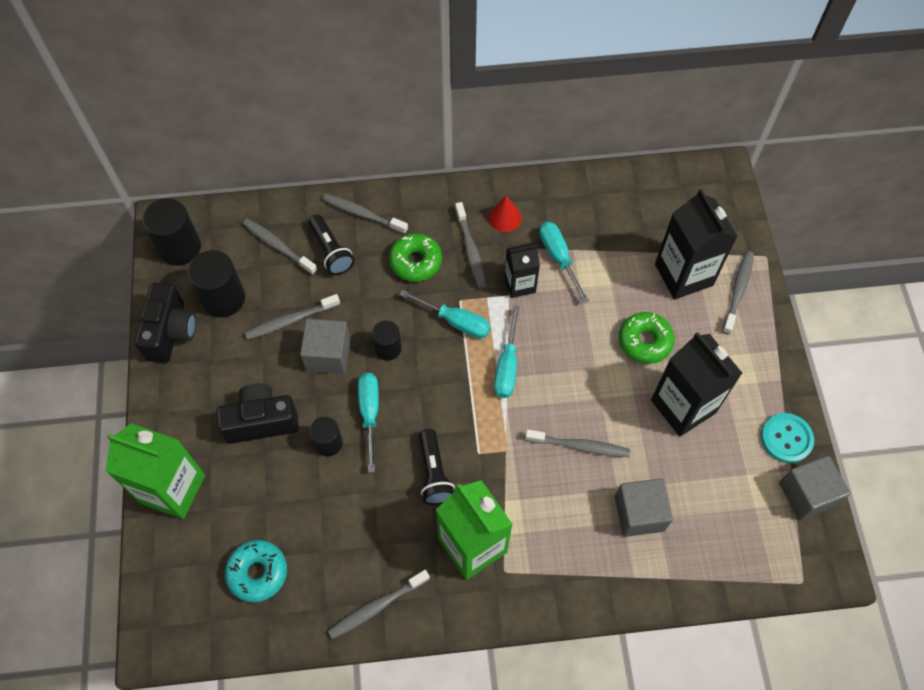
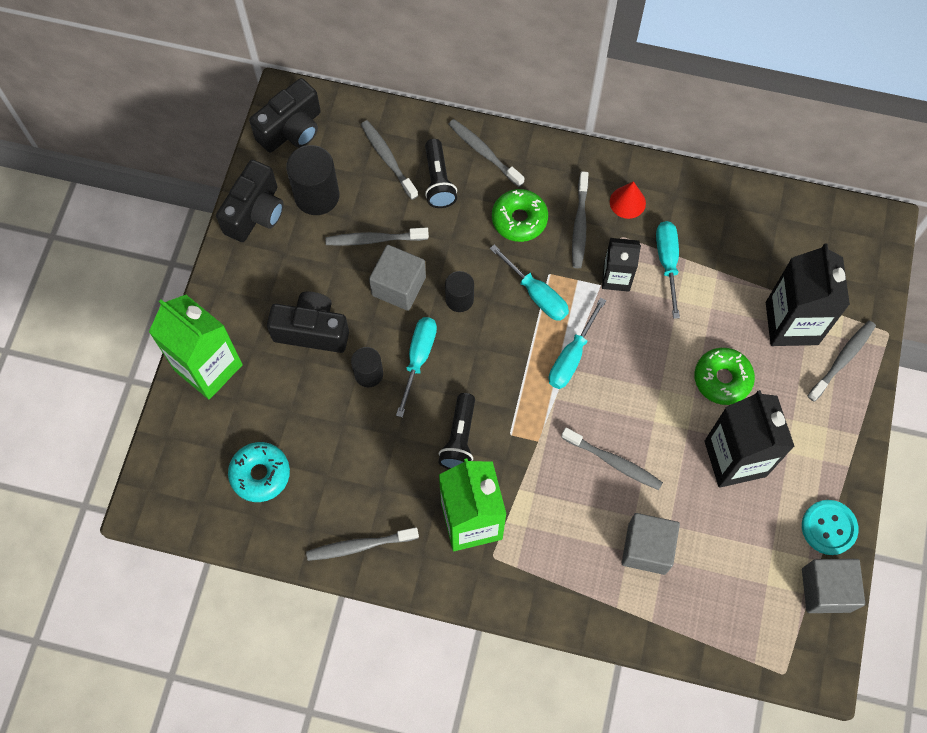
camera: 20 degrees right, 5 degrees up
(180, 248) = (292, 130): black cylinder -> black camera

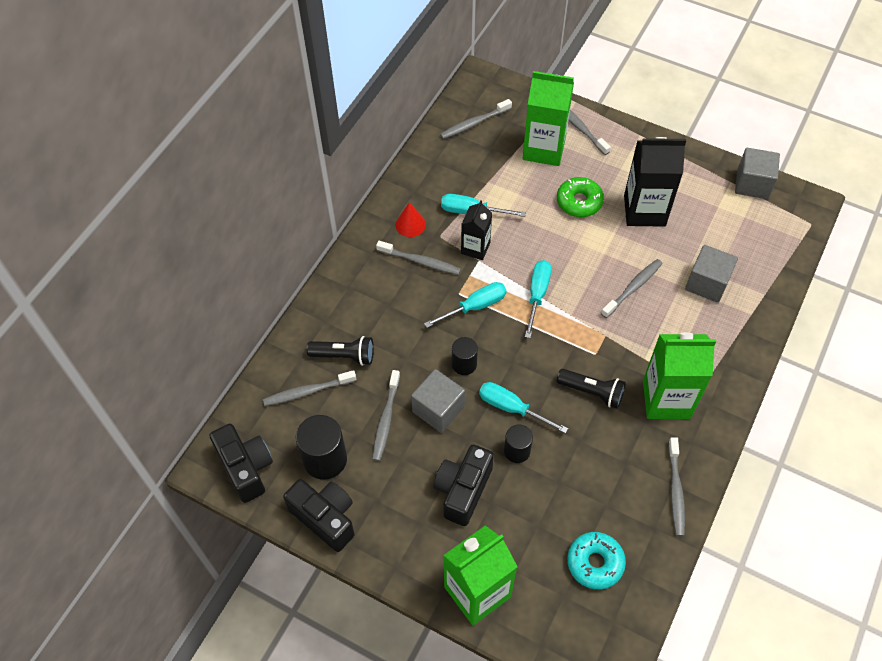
camera: 75 degrees left, 10 degrees down
(484, 152) = (328, 315): grey toothbrush -> grey toothbrush (474, 123)
(519, 219) = (402, 303): green donut -> none
(571, 357) = (537, 295): turquoise screwdriver -> turquoise screwdriver turned 120 degrees counterclockwise
(791, 323) = (544, 149): black carton -> green carton
(829, 528) = (706, 170): turquoise button -> none

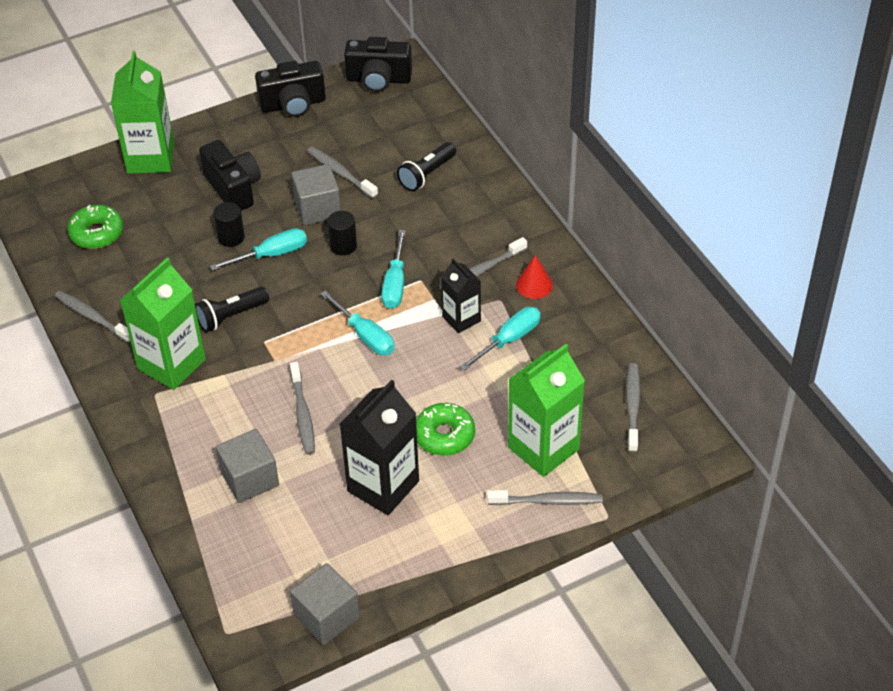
camera: 125 degrees right, 10 degrees down
(307, 391) = (413, 139): grey toothbrush -> none
(325, 459) = (341, 124): black cylinder -> none
(595, 563) = (97, 233): turquoise donut -> green donut

